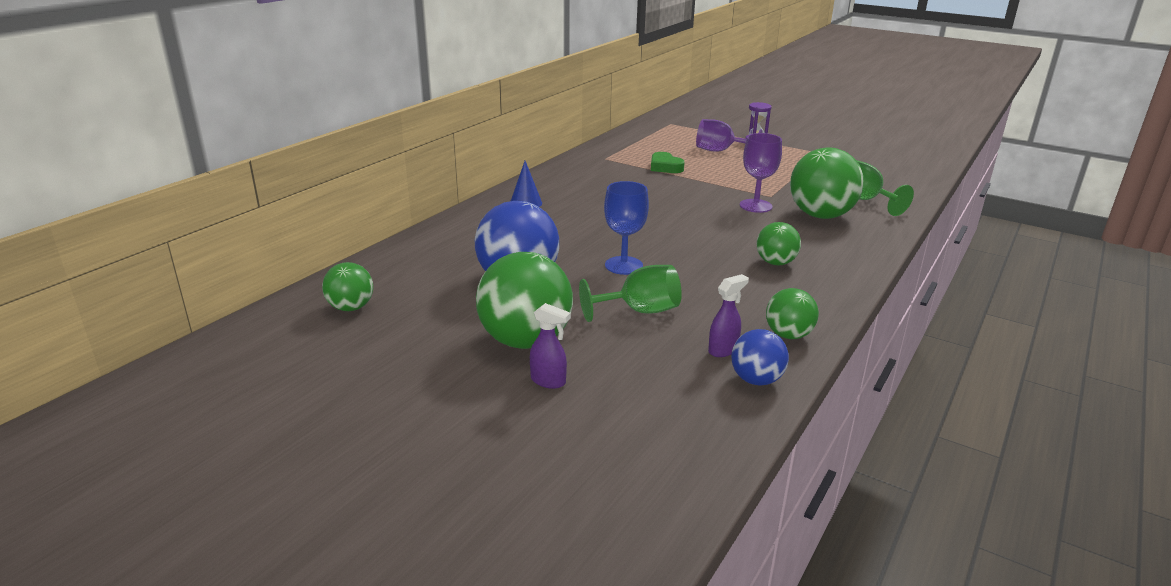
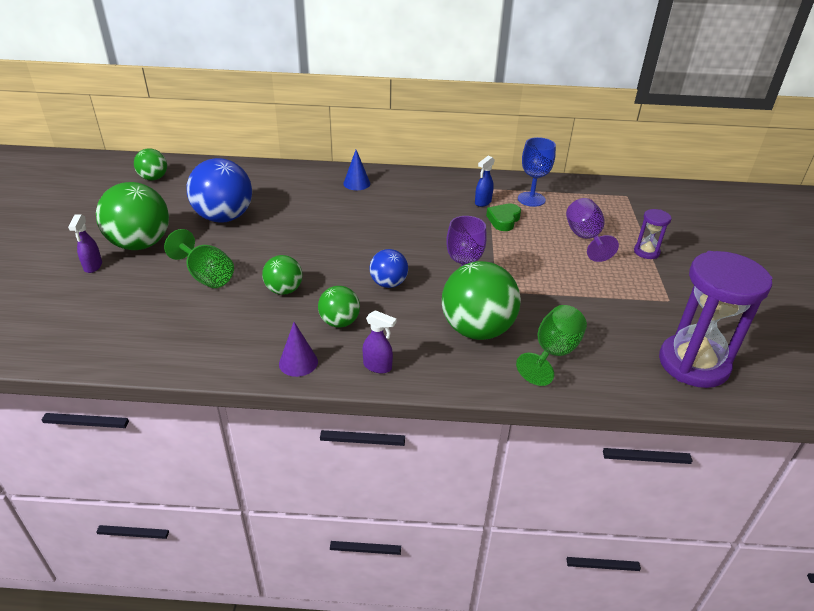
camera: 60 degrees right, 10 degrees up
(623, 265) = (278, 251): blue goblet -> blue goblet (531, 199)
(626, 166) = (482, 202): none -> blue spray bottle
(723, 350) = (165, 326): purple spray bottle -> purple spray bottle (378, 367)
(756, 380) = (126, 350): blue ball -> blue ball (388, 283)
(788, 335) = (205, 353): green ball -> green ball (284, 290)
(827, 292) = (298, 362): none -> purple cone
(896, 168) = (693, 364): none -> purple hourglass

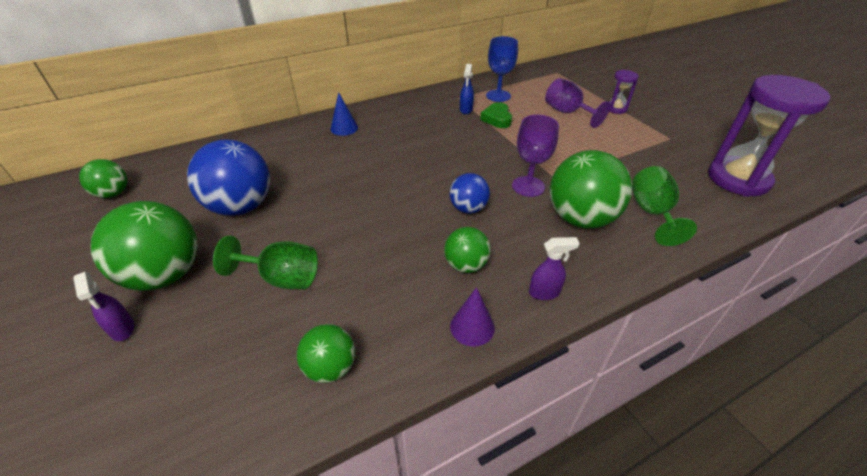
camera: 30 degrees left, 5 degrees up
(284, 290) = (380, 257): green ball -> green ball (331, 367)

